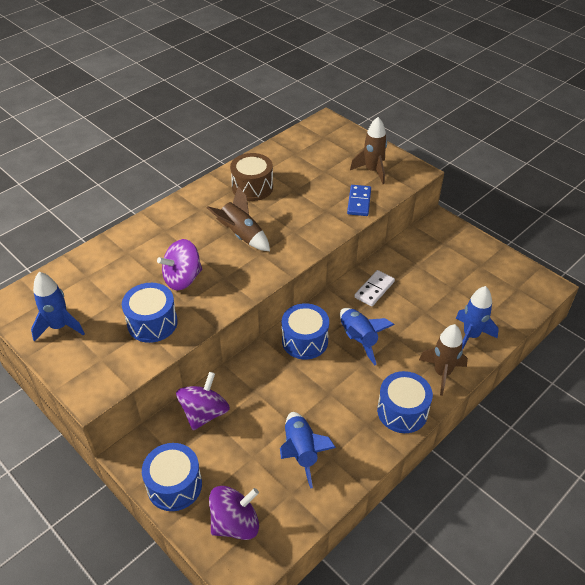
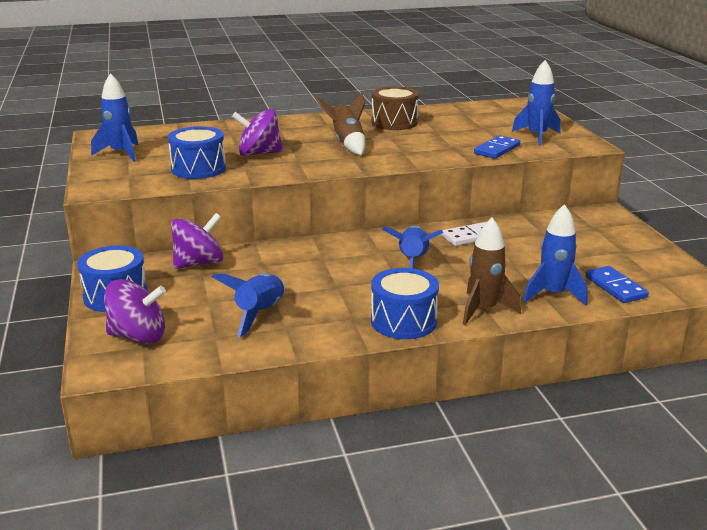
camera: 30 degrees right, 20 degrees down
(305, 341) = (353, 248): blue drum -> none
(372, 171) = (537, 136): brown rocket -> blue rocket
(501, 309) = (615, 287): none -> blue domino

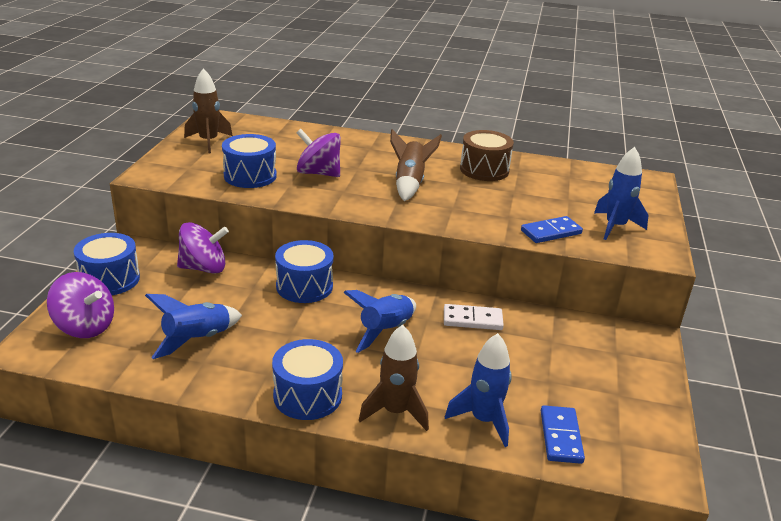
camera: 25 degrees right, 5 degrees up
(121, 153) = (208, 142): blue rocket -> brown rocket
(308, 252) = (304, 286): none -> blue drum

